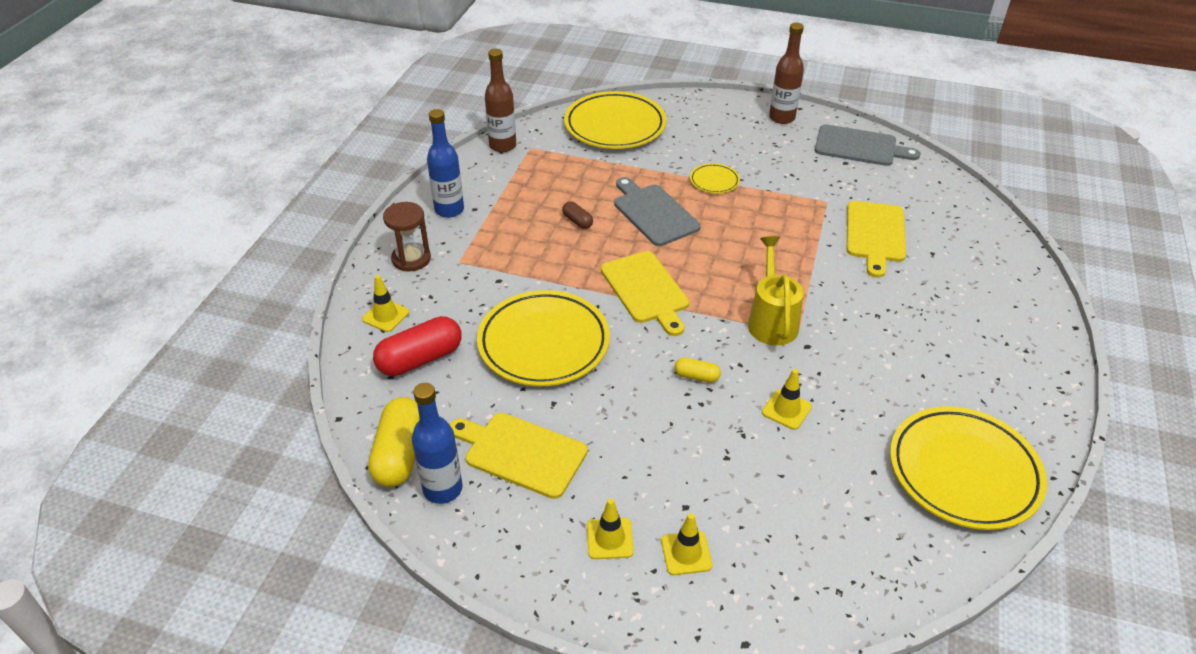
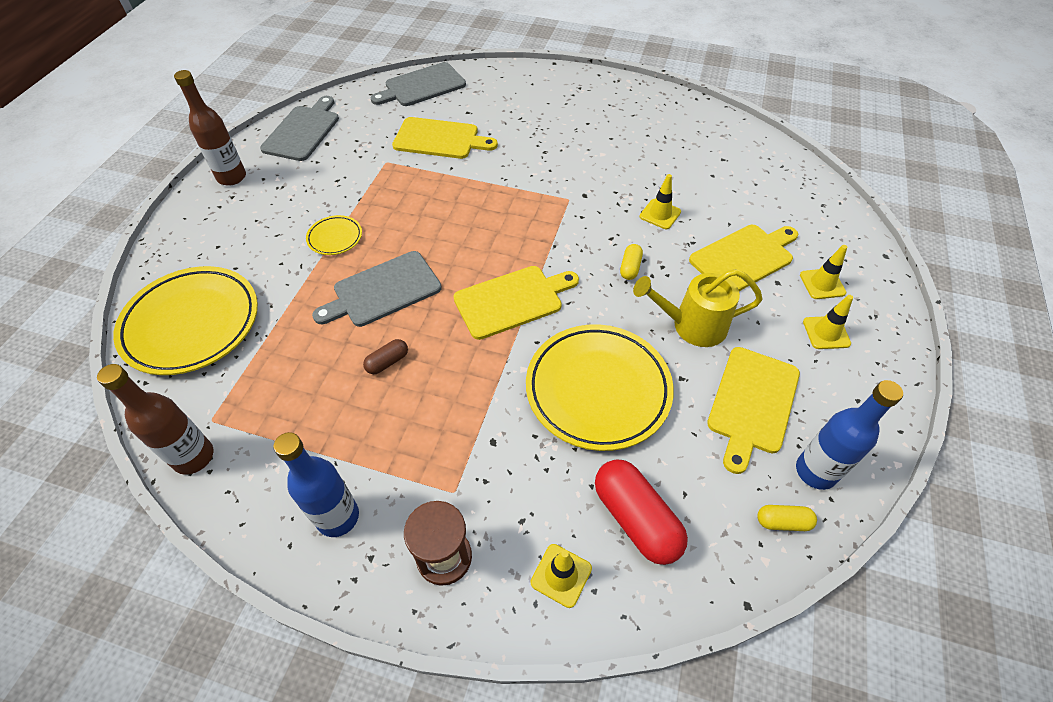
camera: 90 degrees left, 10 degrees up
(399, 454) = (783, 522): yellow capsule -> yellow capsule, size x0.50
(723, 480) = (744, 258): none -> yellow cutting board
(771, 320) = (553, 213): yellow watering can -> yellow watering can (691, 326)
(963, 472) = (701, 134): yellow plate -> none
(970, 216) = (422, 86): none -> grey cutting board

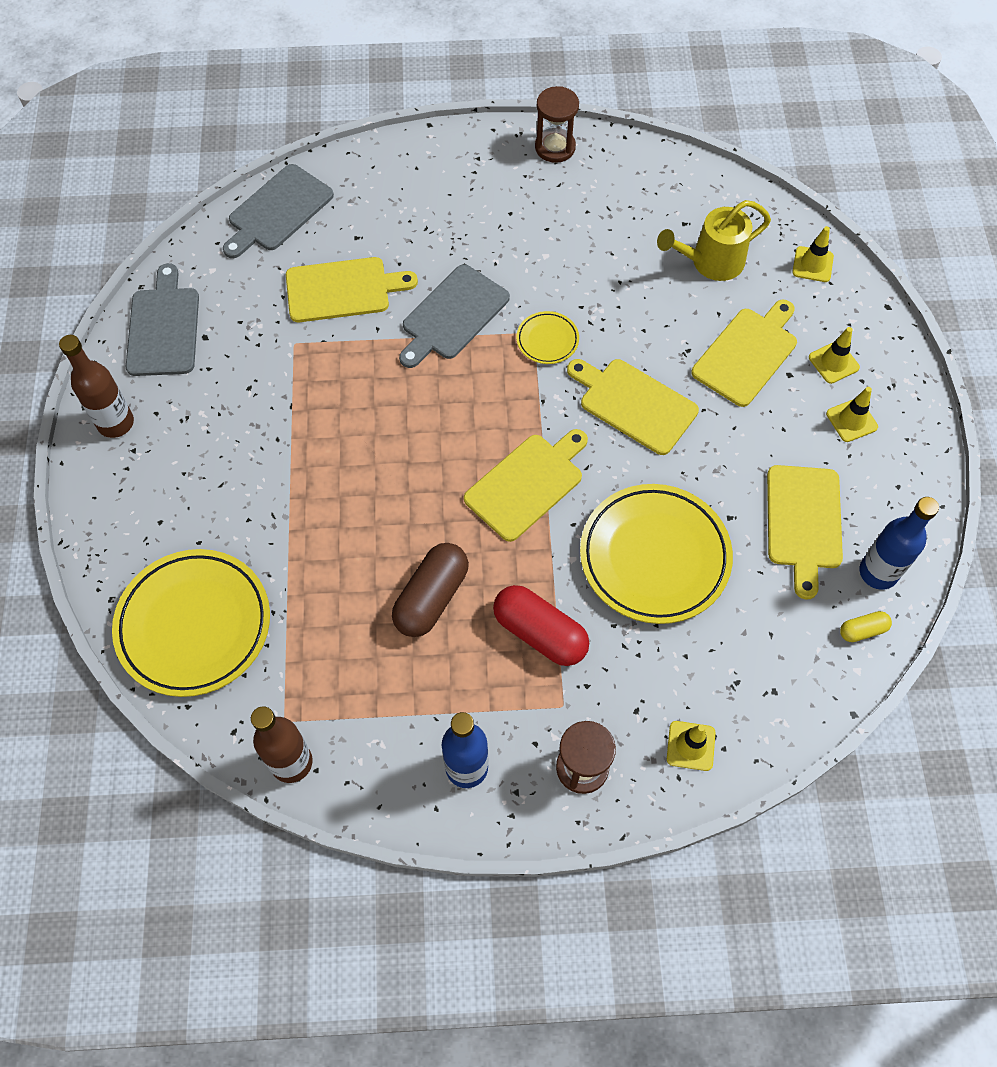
camera: 20 degrees left, 10 degrees up
(335, 238) = (292, 467): yellow plate -> yellow plate (547, 340)
(383, 290) = (382, 517): grey cutting board -> grey cutting board (452, 315)
(387, 362) = (431, 597): brown capsule -> brown capsule, size x2.01
(630, 268) = (634, 404): yellow capsule -> yellow cutting board
(636, 518) = (736, 672): red capsule -> red capsule (540, 633)
(640, 93) = (555, 147): none -> brown hourglass
(660, 214) = (641, 323): yellow traffic cone -> yellow traffic cone (812, 264)
(691, 326) = (720, 455): yellow watering can -> yellow watering can (710, 262)

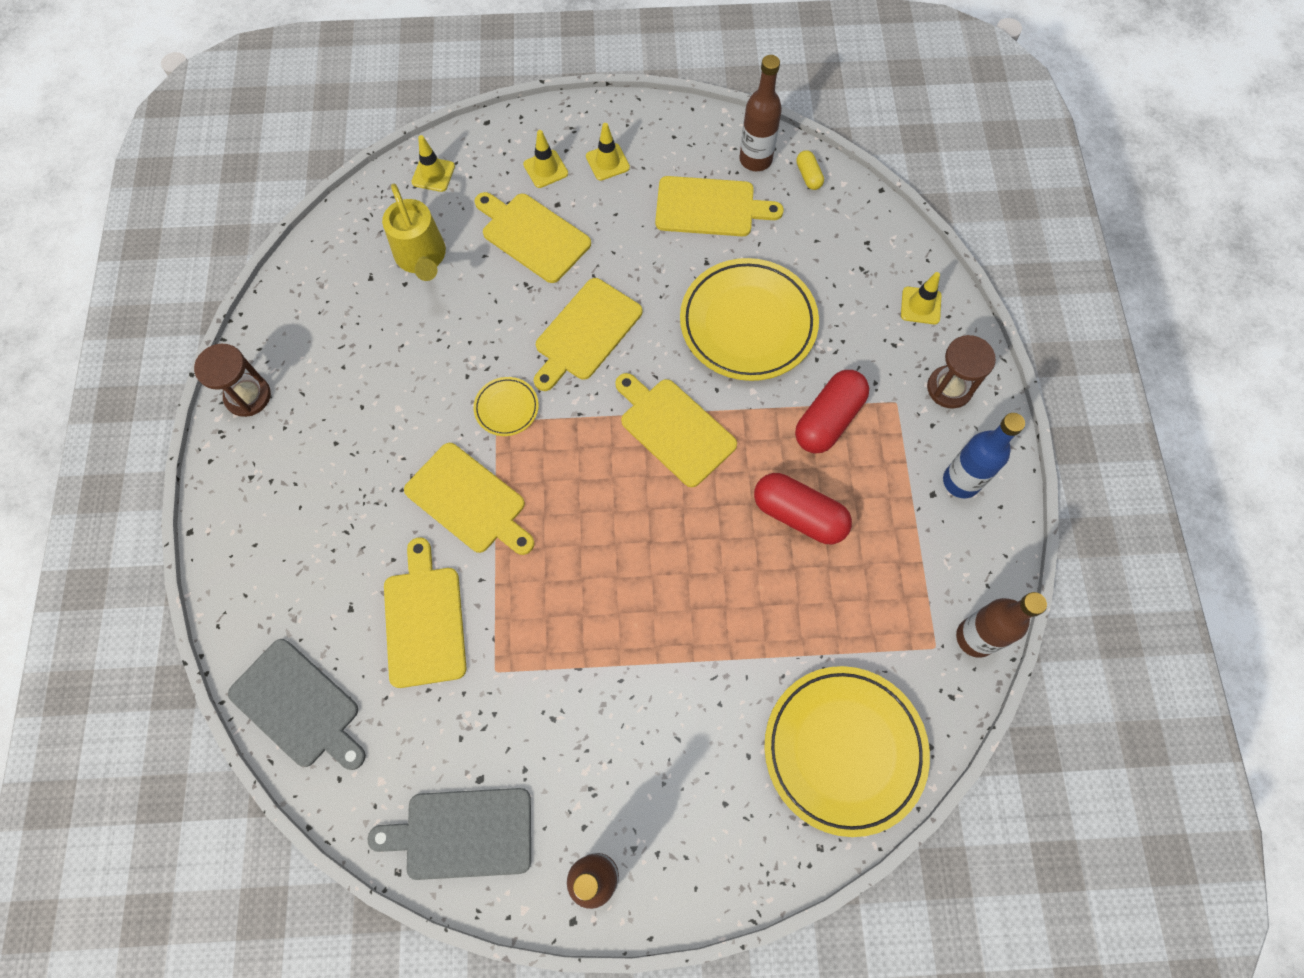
camera: 90 degrees left, 5 degrees up
(431, 597) = (799, 515): brown capsule -> red capsule
(452, 315) = (469, 501): grey cutting board -> yellow cutting board
(878, 572) = (755, 159): blue bottle -> brown bottle

